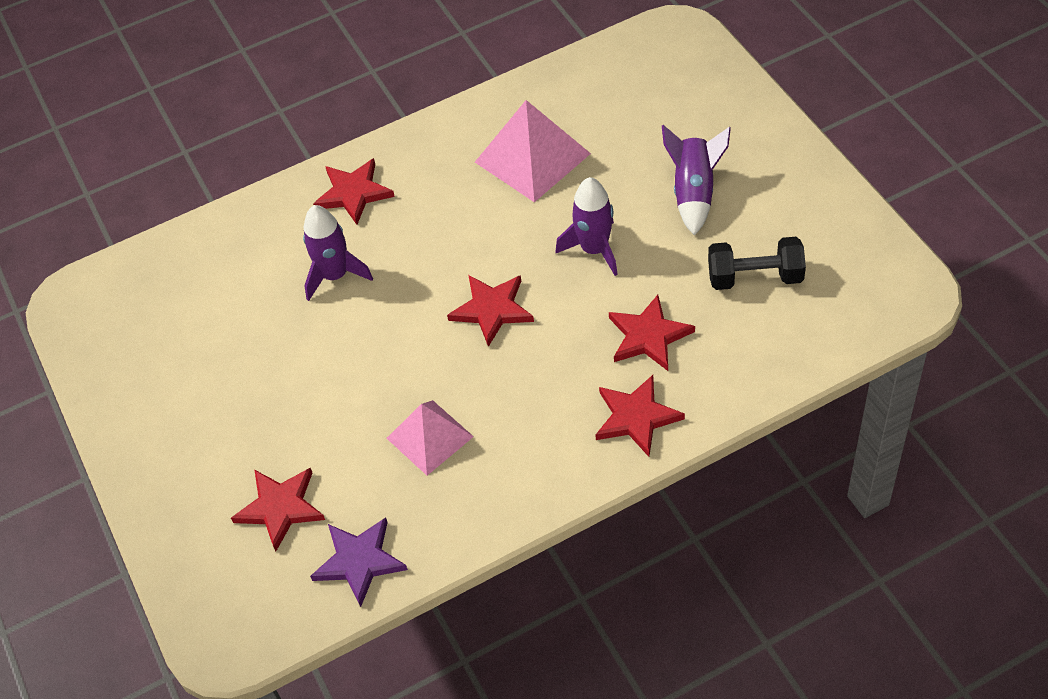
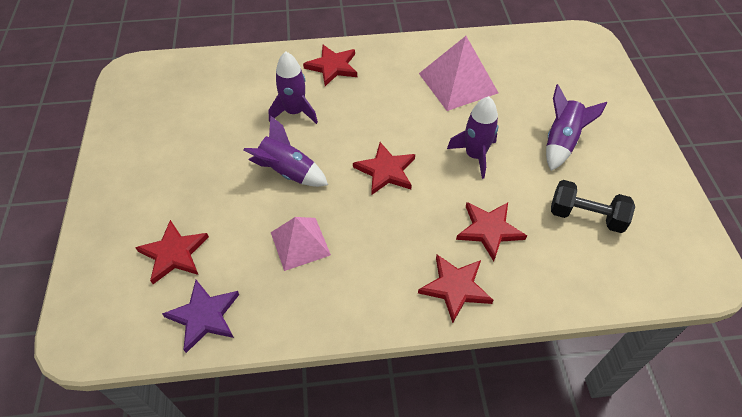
camera: 15 degrees right, 0 degrees up
(368, 357) = (287, 172): none -> purple rocket

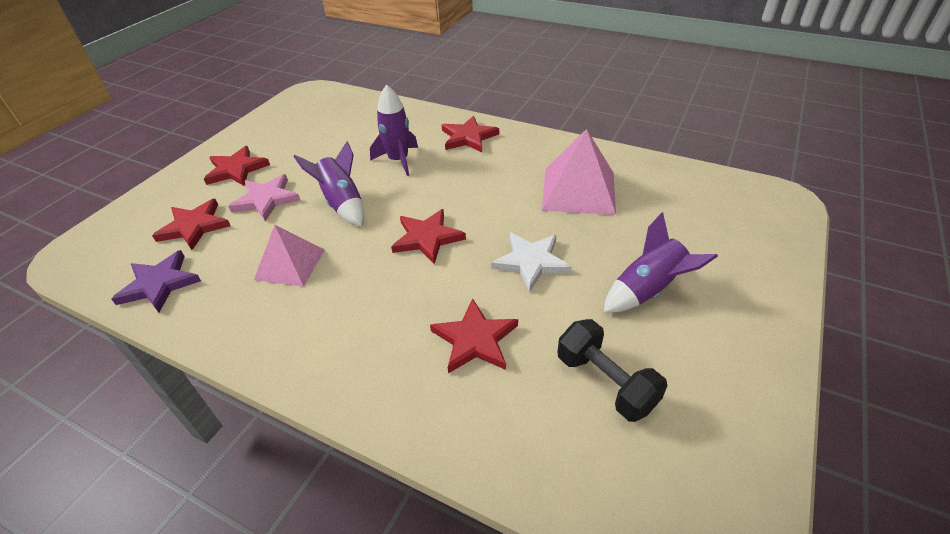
camera: 35 degrees right, 10 degrees down
(214, 198) = (266, 199): none -> pink star
(455, 287) = (382, 377): red star -> red star (236, 169)
(475, 155) = (531, 262): purple rocket -> white star

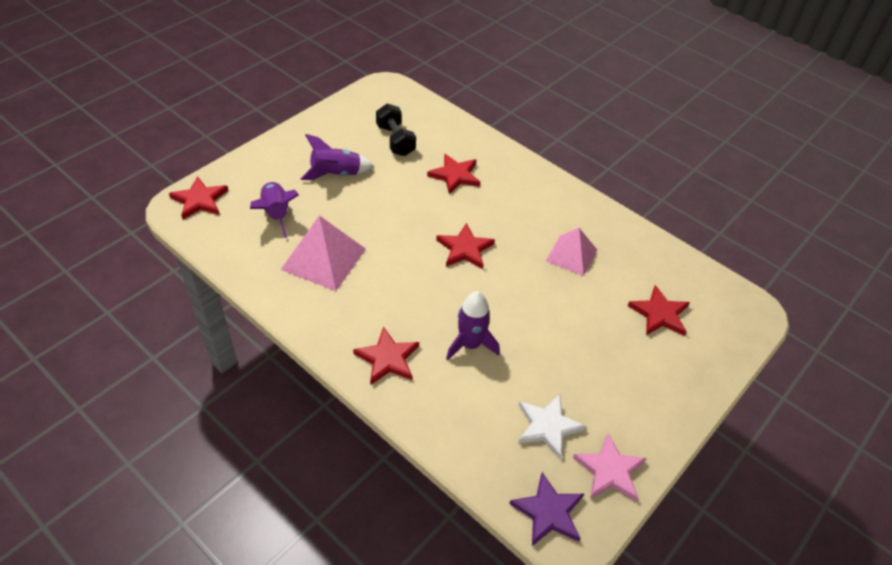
camera: 170 degrees left, 5 degrees up
(159, 284) = (667, 264): purple star -> purple star (548, 512)
(236, 169) = (640, 382): red star -> red star (200, 200)
(266, 199) = (601, 328): pink star -> pink star (610, 470)
(342, 203) = (530, 303): purple rocket -> purple rocket (276, 214)
(531, 262) = (397, 210): white star -> white star (548, 426)

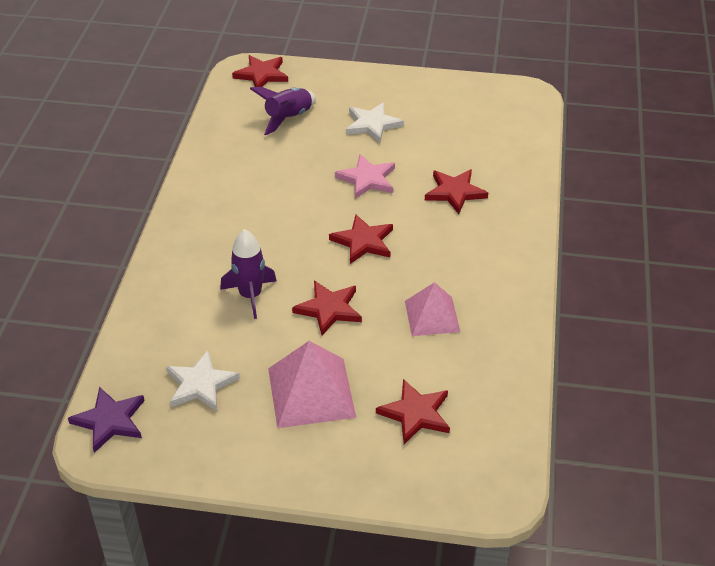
camera: 60 degrees right, 5 degrees down
(323, 259) = (265, 167): pink pyramid -> pink pyramid (311, 392)
(336, 174) = (372, 124): purple rocket -> white star
(387, 358) = (191, 254): red star -> red star (329, 309)
(395, 140) = (458, 135): black dumbbell -> none
(610, 470) = (184, 446): pink star -> pink star (367, 179)

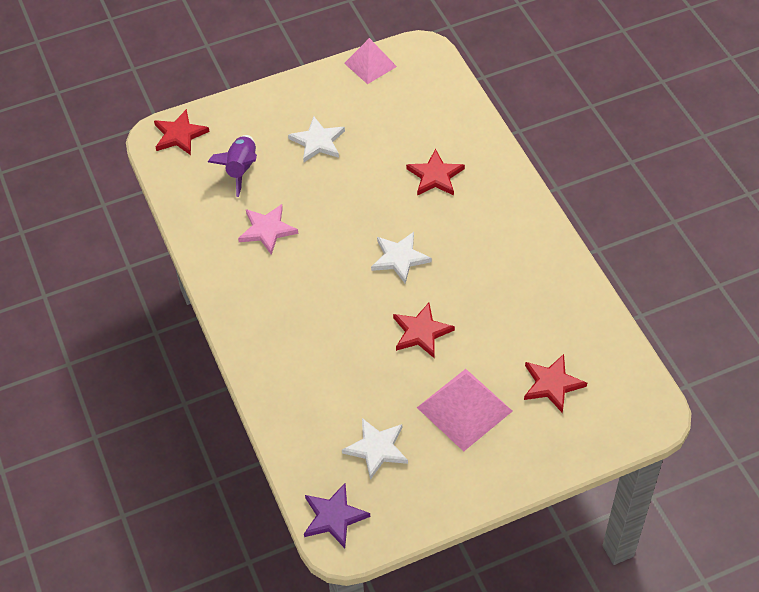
camera: 30 degrees left, 10 degrees up
(250, 295) = (351, 353): purple rocket -> none
(363, 242) = (399, 258): red star -> white star
(367, 179) = (356, 198): pink star -> pink star (267, 230)
(432, 316) = (502, 297): pink pyramid -> pink pyramid (370, 65)

